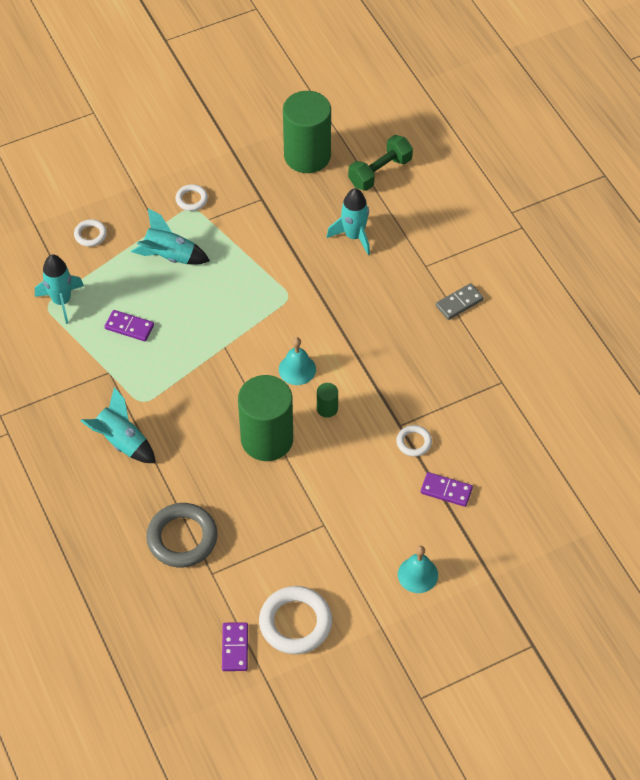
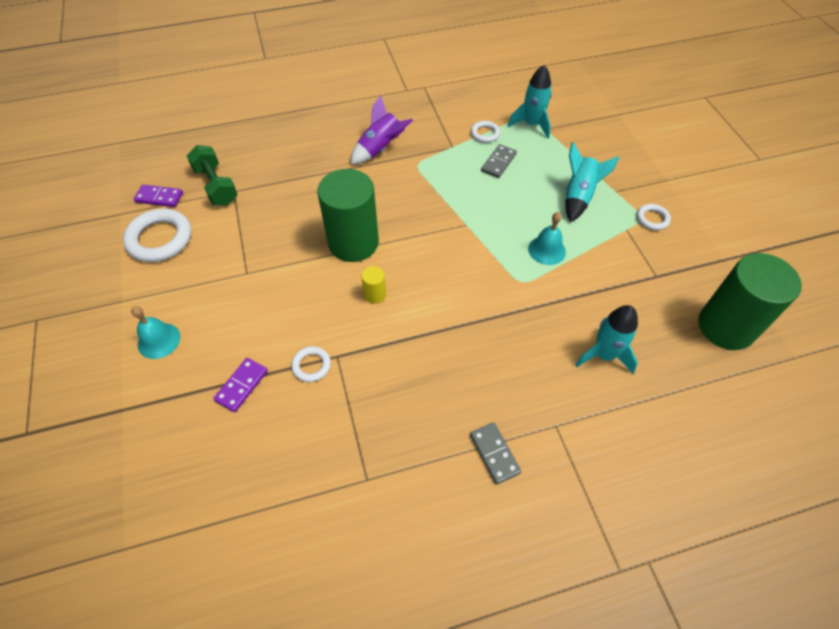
camera: 100 degrees right, 0 degrees up
(90, 235) = (605, 146): white ring -> white ring (485, 134)
(121, 441) = (380, 149): turquoise rocket -> purple rocket
(129, 327) = (498, 162): purple domino -> grey domino
(182, 538) = (274, 176): grey ring -> none
(297, 369) = (428, 276): turquoise bell -> turquoise bell (547, 250)
(327, 408) = (375, 294): green cylinder -> yellow cylinder
(380, 172) = (708, 400): green dumbbell -> green dumbbell (216, 186)

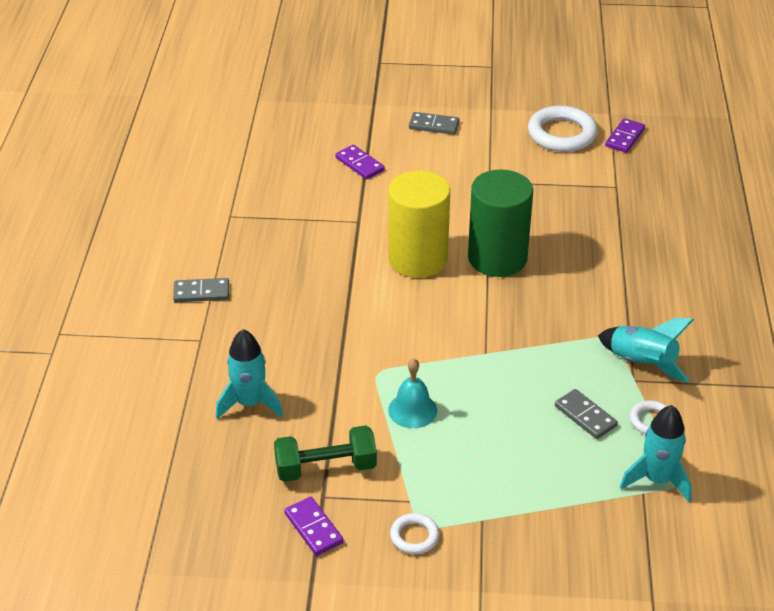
camera: 110 degrees right, 15 degrees down
(159, 340) = (434, 125): turquoise bell -> grey domino
(216, 186) = (629, 176): green dumbbell -> green dumbbell (326, 468)
(311, 365) = (357, 205): white ring -> none
(375, 294) = (418, 259): yellow cylinder -> yellow cylinder, size x2.43
(380, 149) = (652, 312): purple rocket -> none
(579, 196) = (489, 476): turquoise rocket -> turquoise rocket (642, 363)
(685, 272) = (314, 528): none -> purple domino
(726, 326) = (220, 526): green cylinder -> none

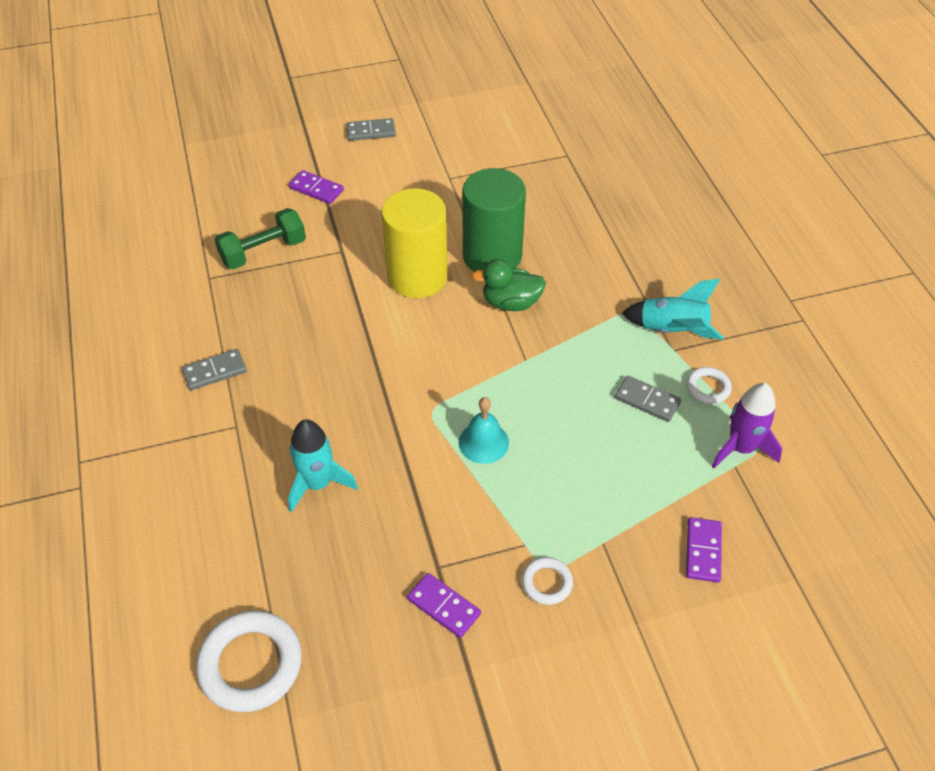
camera: 20 degrees left, 10 degrees up
(326, 468) = (426, 533): green dumbbell -> green dumbbell (263, 252)
(495, 302) = (511, 303): none -> green duck
(562, 134) = (494, 113): white ring -> white ring (250, 664)
(625, 138) = (552, 104): purple domino -> purple domino (703, 551)
(657, 479) = (741, 448): turquoise rocket -> purple rocket

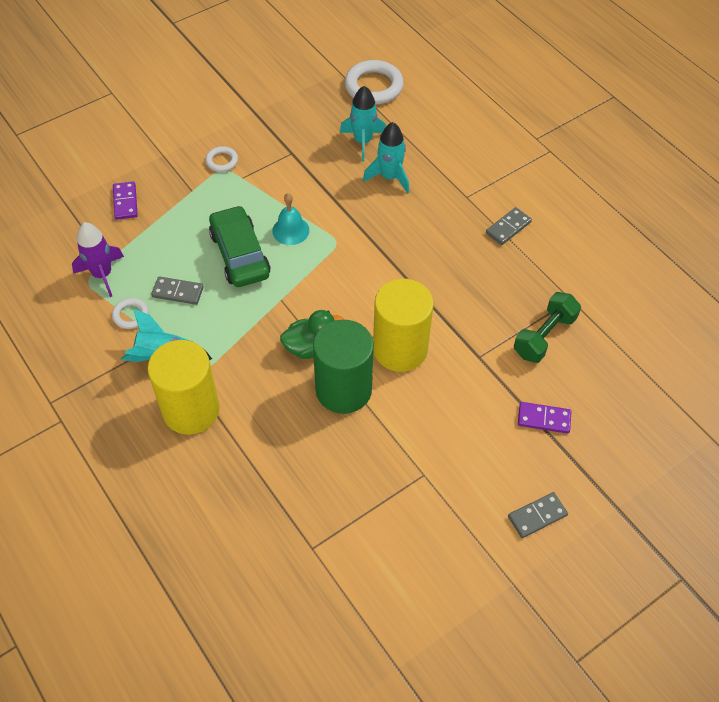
camera: 160 degrees right, 5 degrees up
(324, 555) = (363, 141): none -> turquoise rocket
(444, 606) = (279, 135): purple domino -> none
(559, 427) = (240, 254): none -> green car
(652, 277) = (191, 410): none -> yellow cylinder

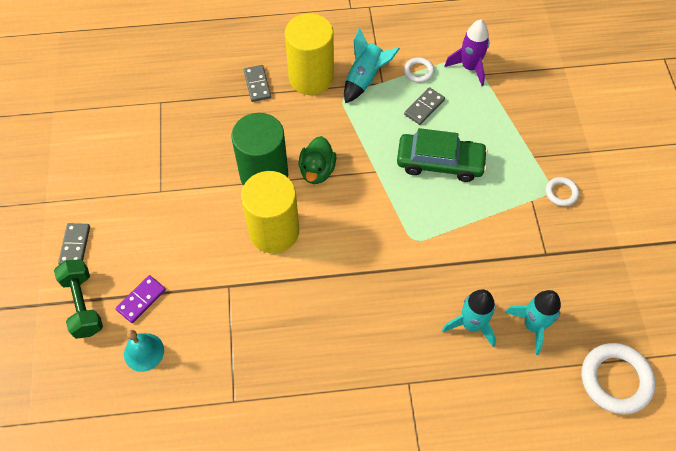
camera: 120 degrees right, 5 degrees up
(125, 202) = (543, 106): purple domino -> none
(290, 230) = (447, 210): turquoise bell -> turquoise bell (144, 352)
(508, 227) = (348, 398): grey domino -> grey domino (257, 84)
(544, 336) = (212, 351): green dumbbell -> green dumbbell (83, 304)

